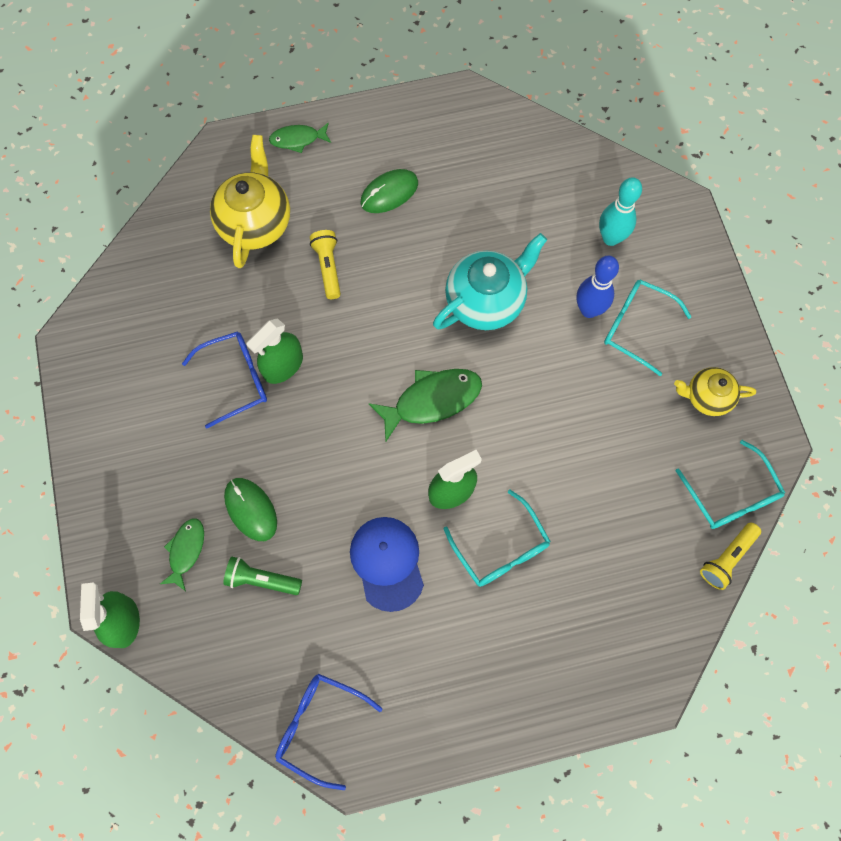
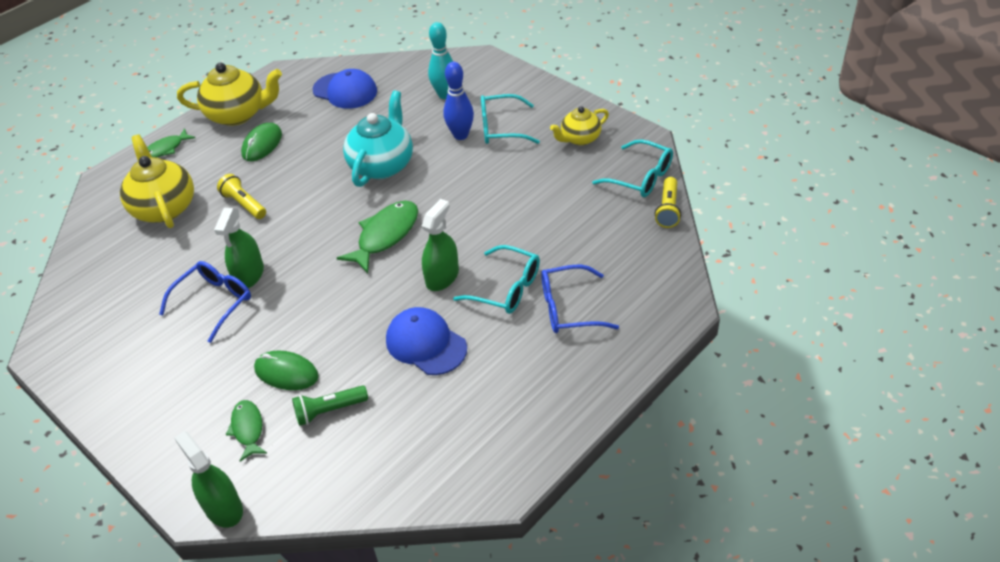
camera: 30 degrees left, 25 degrees down
(319, 726) = (452, 475): blue glasses -> blue glasses (568, 308)
(390, 132) = (237, 114): none -> yellow teapot
(513, 165) = (345, 91): none -> blue cap

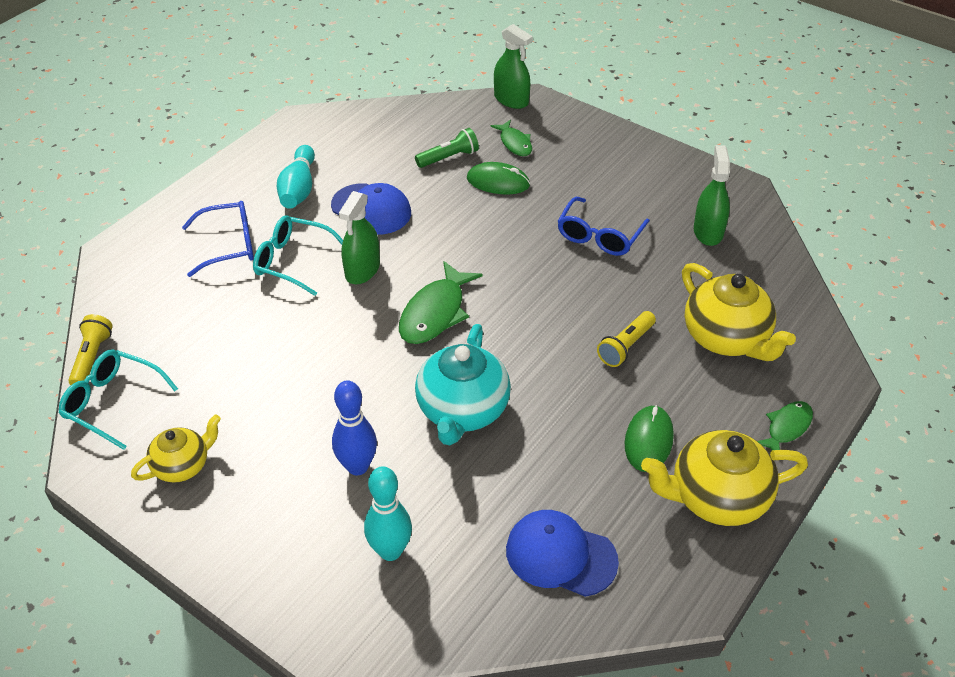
camera: 170 degrees right, 0 degrees up
(244, 204) = (625, 346): yellow flashlight -> yellow flashlight turned 90 degrees clockwise
(249, 275) = (576, 264): green spray bottle -> green spray bottle (708, 232)
(501, 128) = (298, 482): turquoise glasses -> none
(501, 375) = (299, 189): none -> turquoise bowling pin

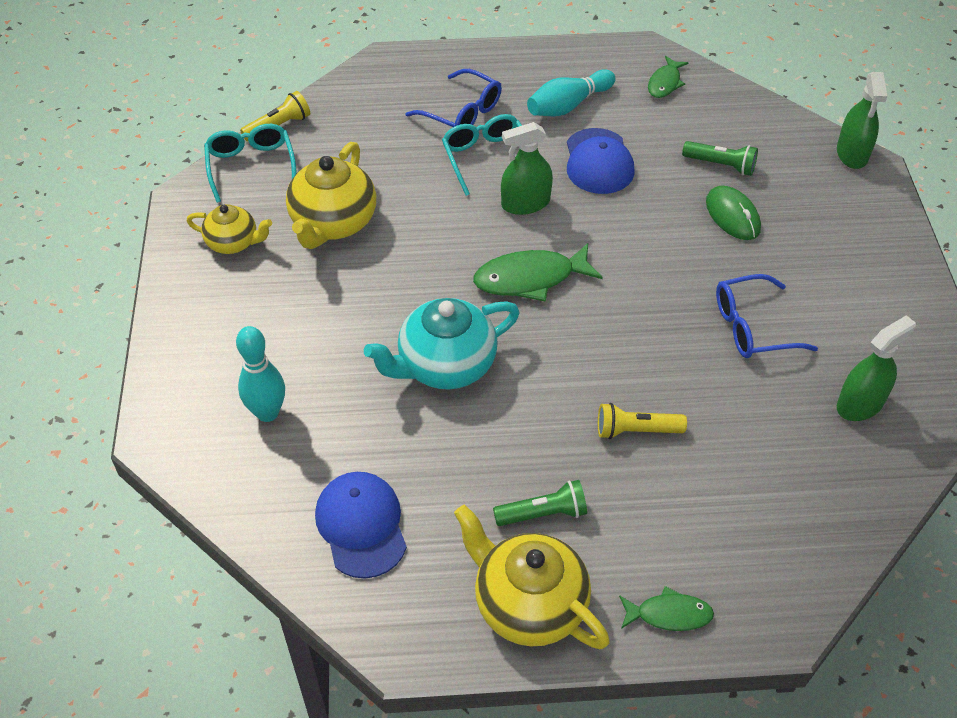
camera: 50 degrees right, 5 degrees up
(357, 466) = (326, 339): blue bowling pin -> none
(515, 143) = (797, 194): green fish -> green fish (665, 83)
(648, 440) = (543, 514): green mouse -> green flashlight
(726, 338) = (732, 501): yellow teapot -> yellow teapot (333, 223)

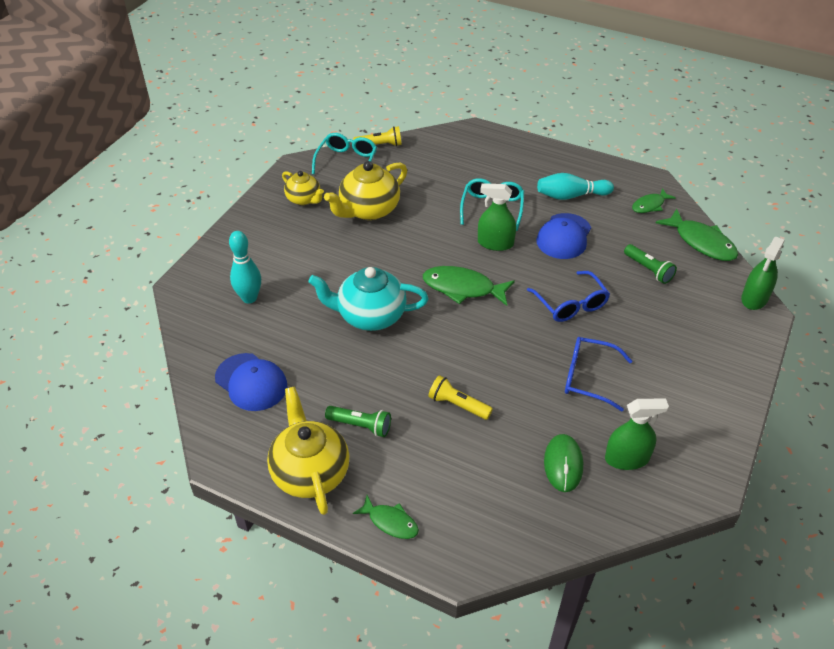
camera: 30 degrees right, 5 degrees down
(361, 526) = (251, 382): blue cap -> blue cap turned 120 degrees clockwise
(462, 113) = (497, 176): blue glasses -> blue glasses (571, 304)
(732, 215) = (631, 304): green mouse -> green mouse (563, 464)
(752, 107) = (701, 242): none -> green fish

